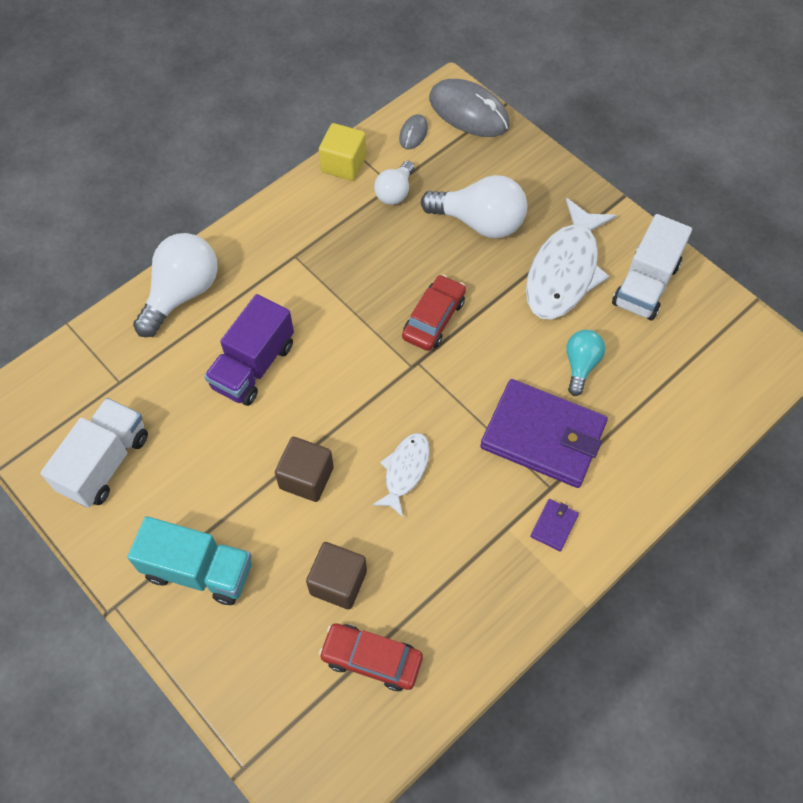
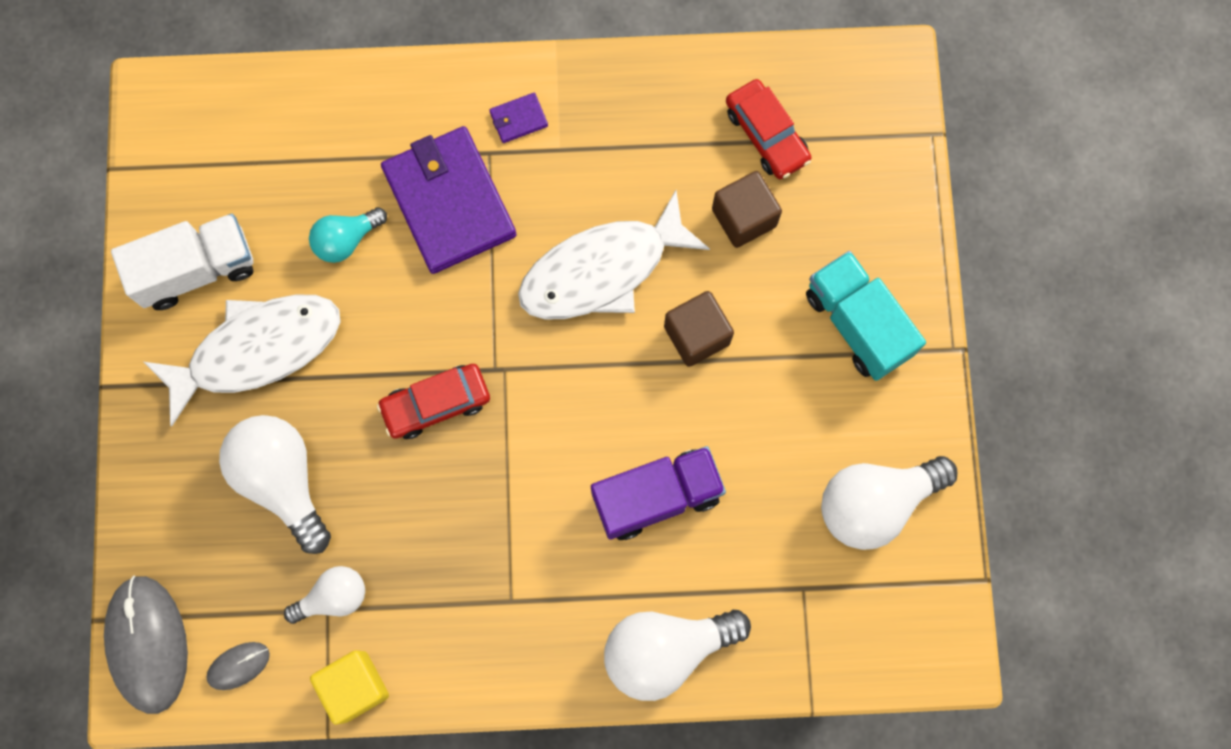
camera: 140 degrees left, 15 degrees up
(105, 463) = (874, 503): white truck -> white light bulb
(405, 471) = (602, 270): white fish -> white fish, size x1.86

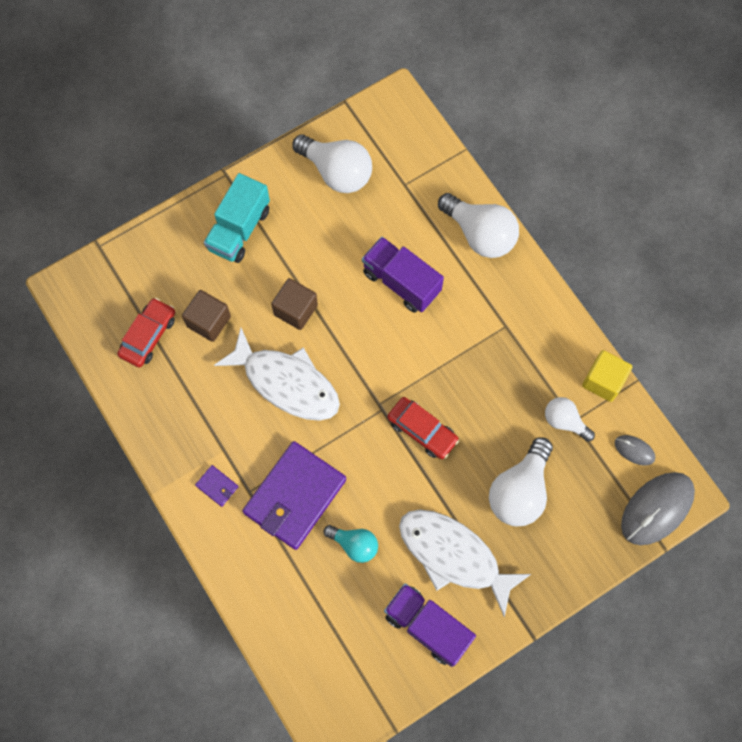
camera: 120 degrees left, 5 degrees down
(197, 270) = (427, 626): white truck -> purple truck

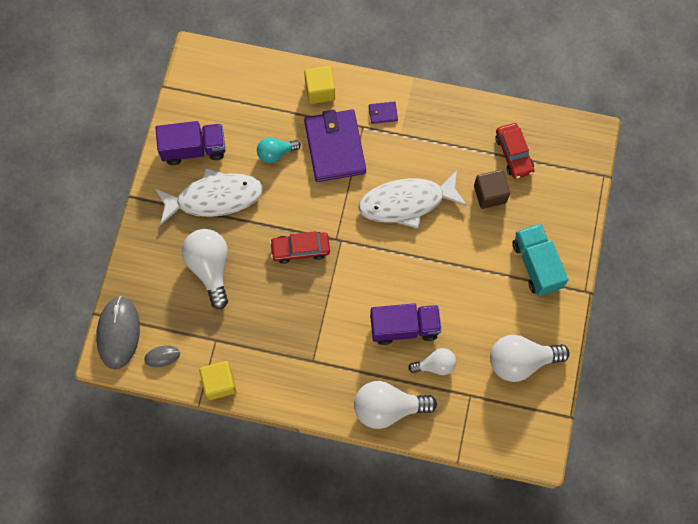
camera: 135 degrees right, 0 degrees up
(250, 567) = (320, 91): none -> yellow cube
(295, 310) = (448, 249): brown cube -> none
(564, 421) = (221, 334): white light bulb -> white light bulb (435, 365)

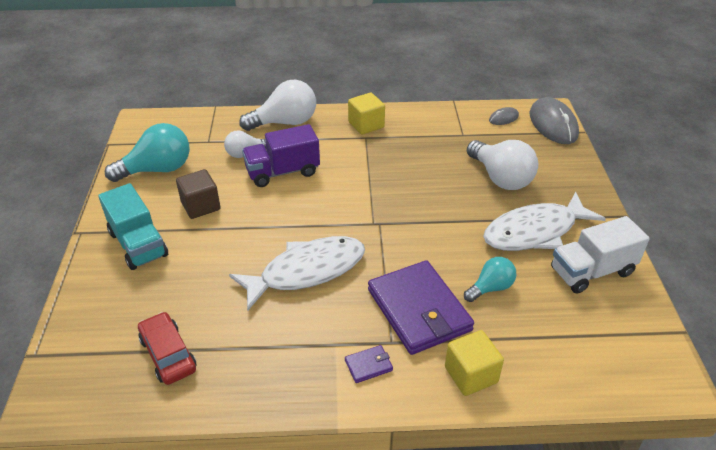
camera: 165 degrees right, 30 degrees down
(194, 149) = (592, 271): purple truck -> white truck
(219, 383) = (443, 112): yellow cube -> yellow cube (366, 125)
(300, 249) = (415, 208): red car -> none
(490, 194) = (200, 301): brown cube -> brown cube (201, 206)
(520, 361) = (157, 170): white light bulb -> turquoise light bulb

